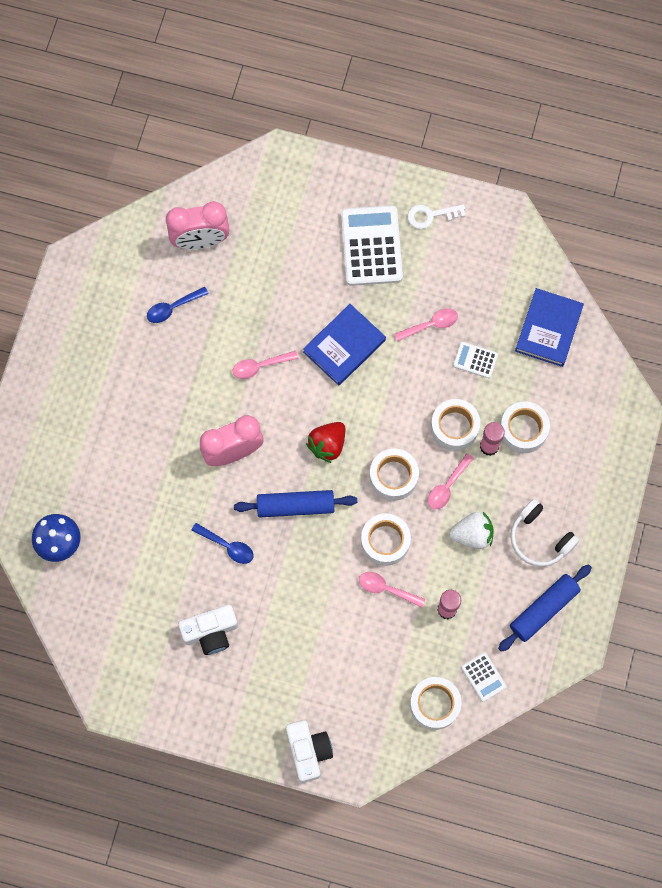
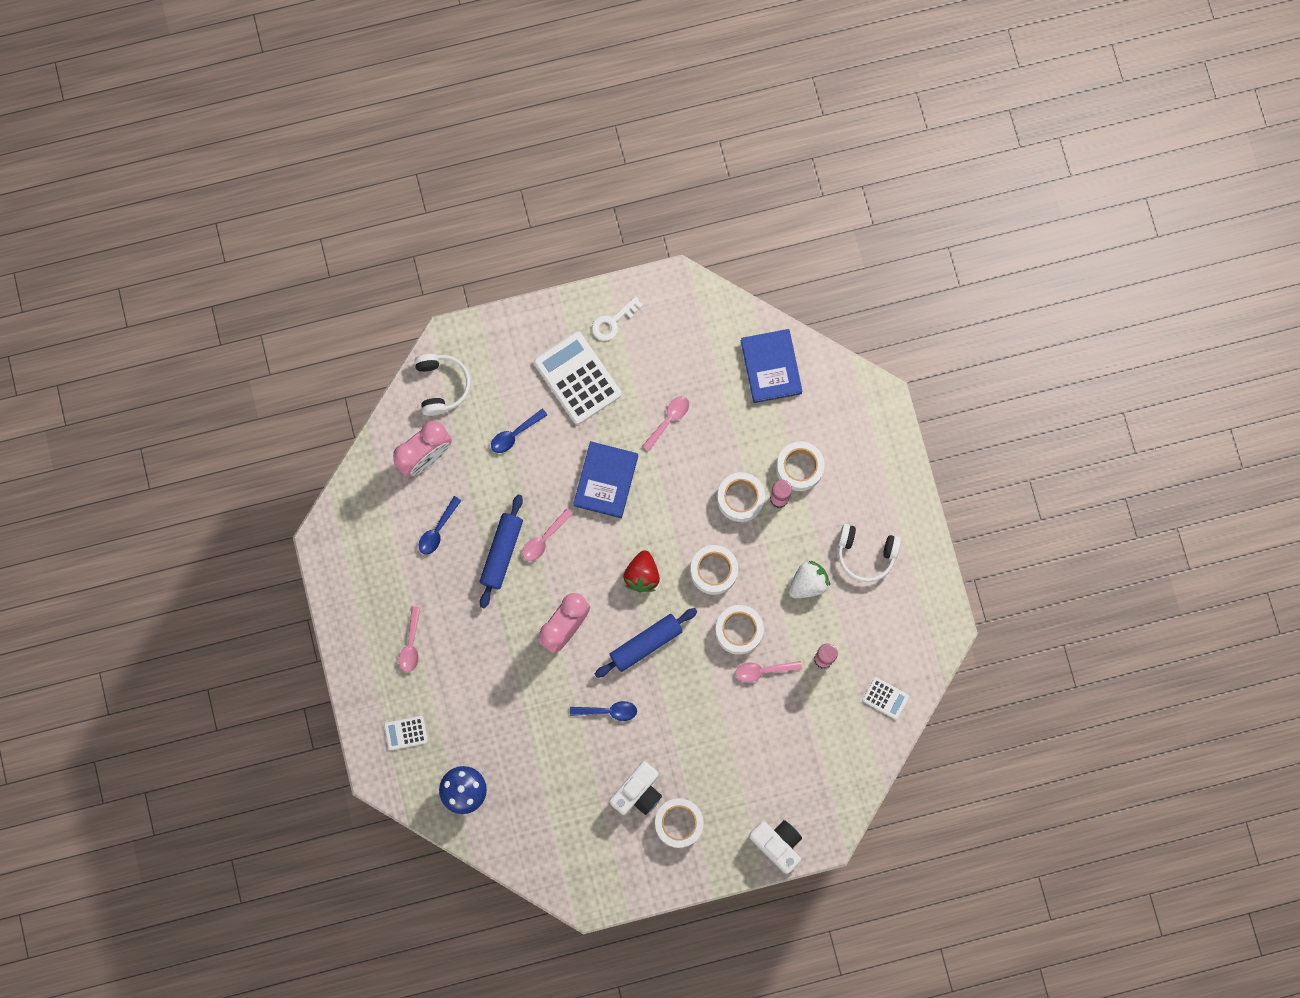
camera: 30 degrees left, 5 degrees up
(250, 189) = (441, 385): none -> white headphones
(288, 263) = (515, 434): none -> blue spoon
(434, 704) = (858, 744): white tape -> white tape (678, 823)
(447, 486) = (763, 553): pink spoon -> pink spoon (411, 644)
(475, 360) = (724, 429): white calculator -> white calculator (406, 733)
(543, 609) = (903, 613): blue rolling pin -> blue rolling pin (502, 552)

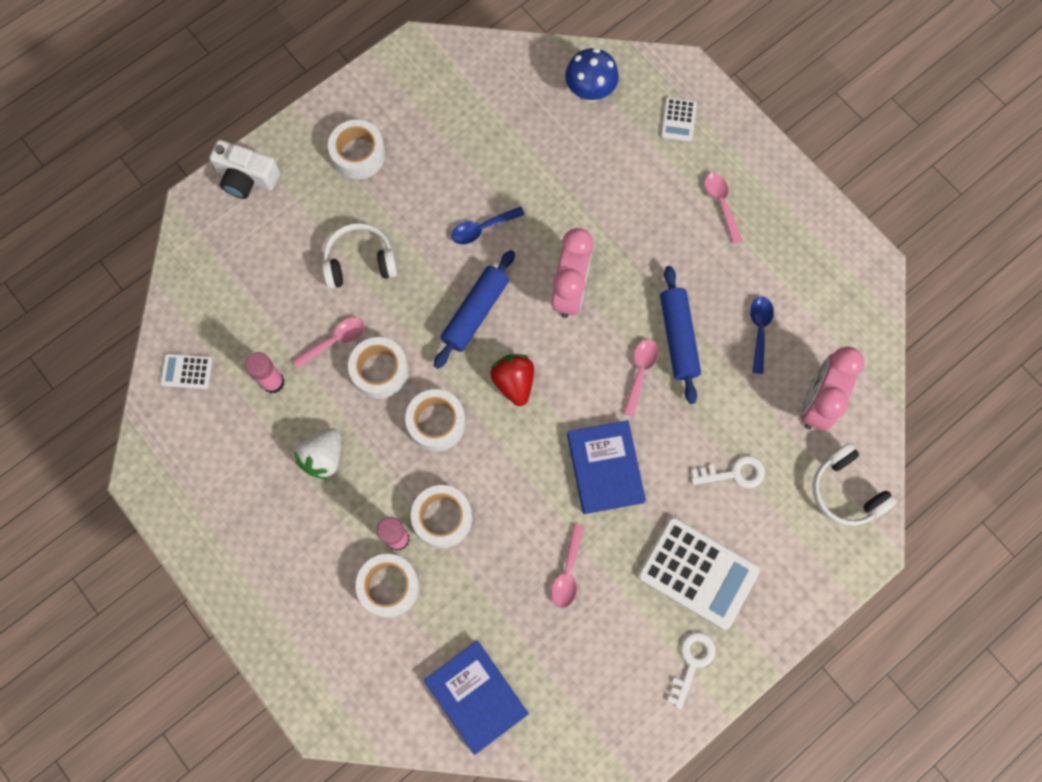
camera: 155 degrees right, 5 degrees down
(406, 733) = (678, 120): white calculator -> white calculator turned 135 degrees clockwise
(515, 434) = (734, 473): blue spoon -> white key
(638, 792) = (414, 165): white camera -> none
(866, 554) = (270, 520): white headphones -> white headphones (360, 262)

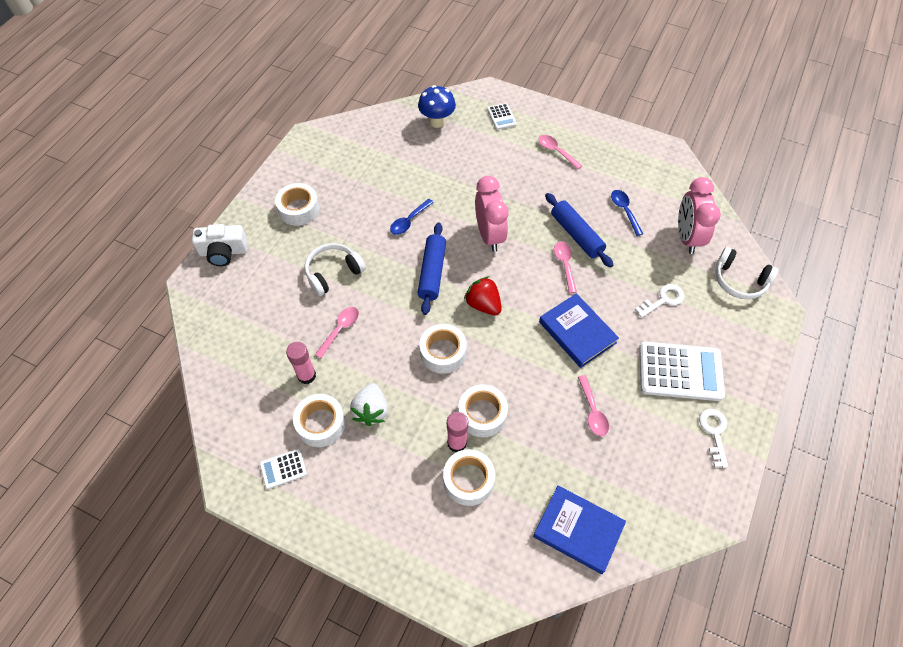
camera: 25 degrees left, 15 degrees down
(187, 371) = (234, 395): white calculator -> white calculator (283, 469)
(380, 371) = (384, 336): white tape -> white tape (321, 424)

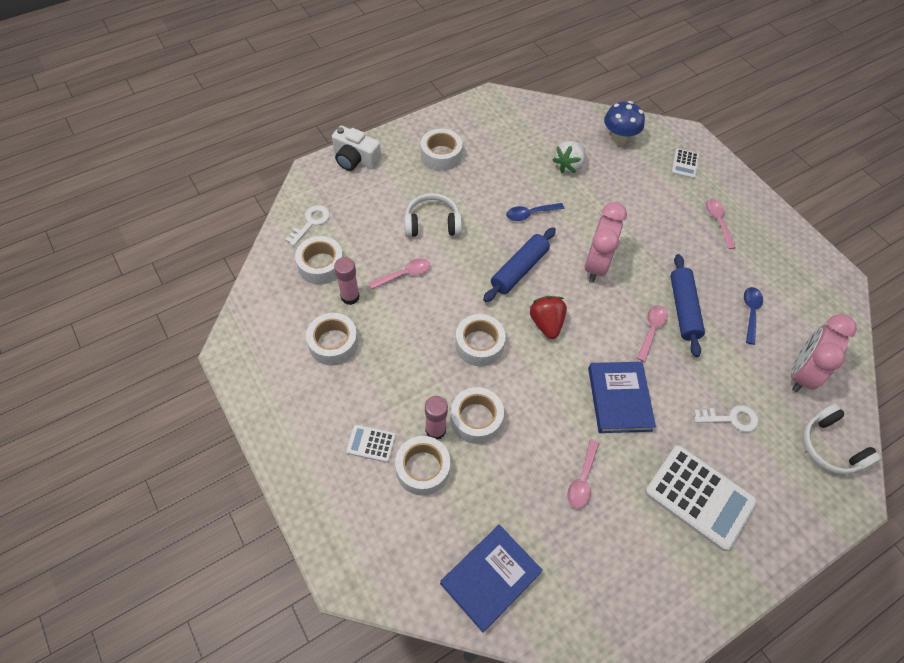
camera: 30 degrees right, 0 degrees up
(260, 363) = (321, 265): none -> white tape
(283, 469) = (278, 362): white calculator -> white calculator (371, 443)
(371, 411) = (382, 357): white strawberry -> white strawberry (568, 165)
(578, 530) = (490, 578): blue book -> blue book turned 75 degrees clockwise
(714, 433) = (693, 577): white key -> white key (311, 223)

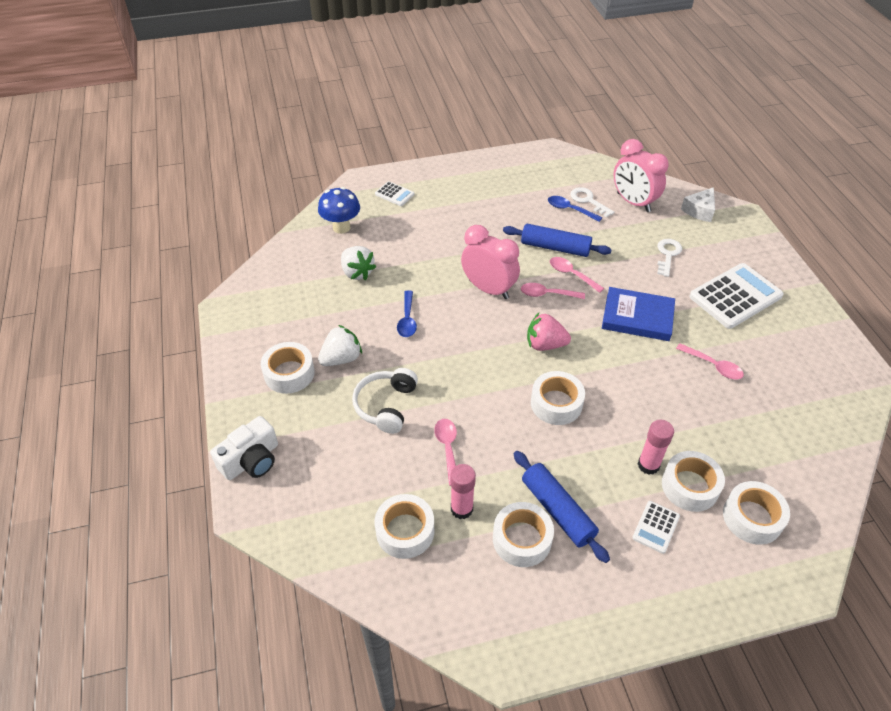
camera: 70 degrees left, 10 degrees down
(311, 223) = (334, 530): white key -> white key (588, 201)
(469, 182) = (341, 358): none -> white strawberry
(476, 419) = (641, 428): white tape -> white tape (752, 518)
(490, 578) = (803, 458): blue book -> none
(519, 269) = (474, 347): blue rolling pin -> blue rolling pin (557, 510)
(546, 323) = (545, 344): red strawberry -> pink strawberry
(718, 222) = (469, 196): pink spoon -> pink spoon (547, 294)
(830, 447) = (699, 210): white headphones -> white cheese

